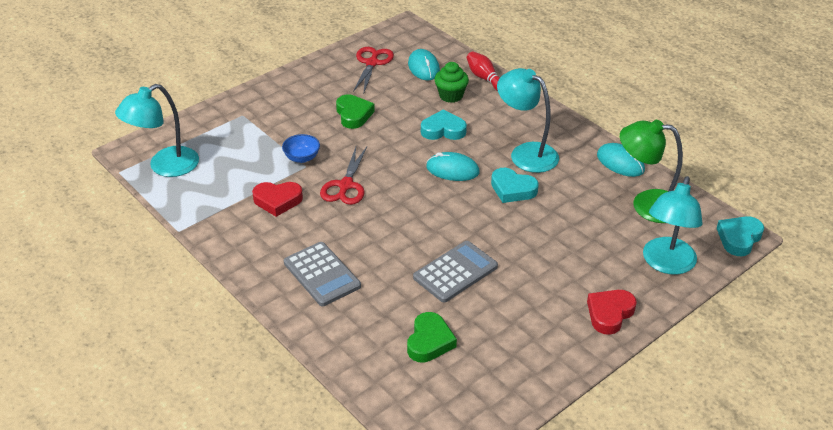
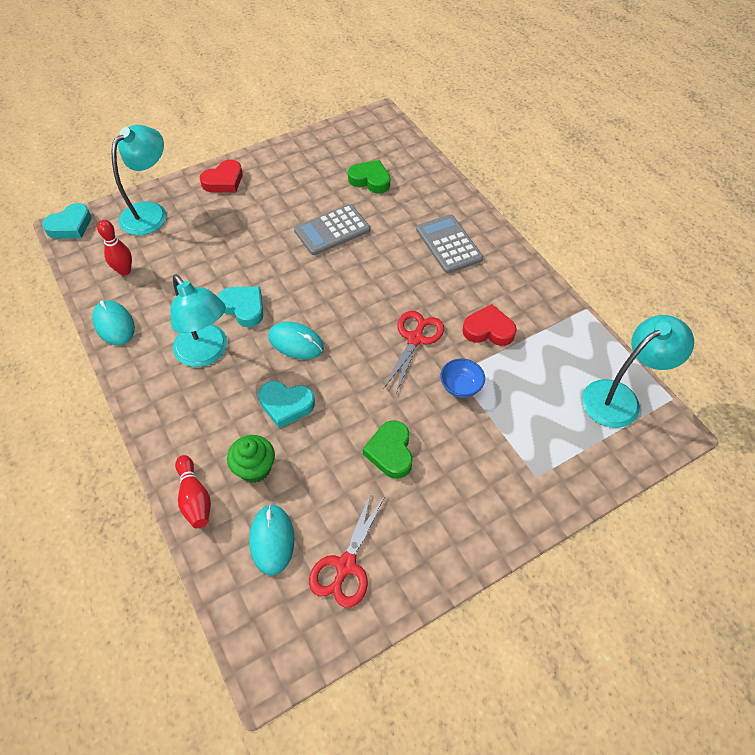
camera: 170 degrees left, 15 degrees up
(429, 341) = (370, 180): green heart -> green heart turned 90 degrees clockwise
(646, 204) = (124, 271): green lamp -> red bowling pin

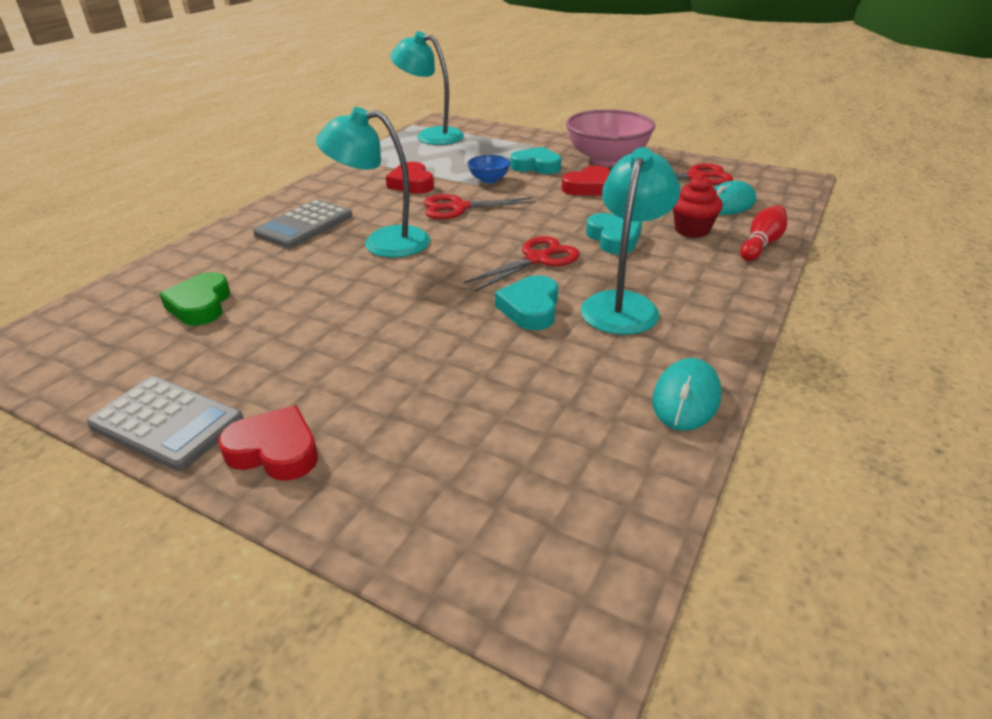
camera: 120 degrees left, 20 degrees down
(70, 226) = (572, 621): turquoise heart -> turquoise heart (536, 166)
(124, 271) = (590, 450): red bowling pin -> none
(151, 212) = (430, 504): turquoise lamp -> turquoise lamp (383, 242)
(255, 468) = (692, 230): green cupcake -> red cupcake
(296, 342) = (537, 259): turquoise mouse -> red scissors
(332, 230) = (333, 298): grey calculator -> grey calculator (167, 423)
(390, 452) = (588, 187): green heart -> red heart
(448, 517) = (607, 159): none -> pink bowl

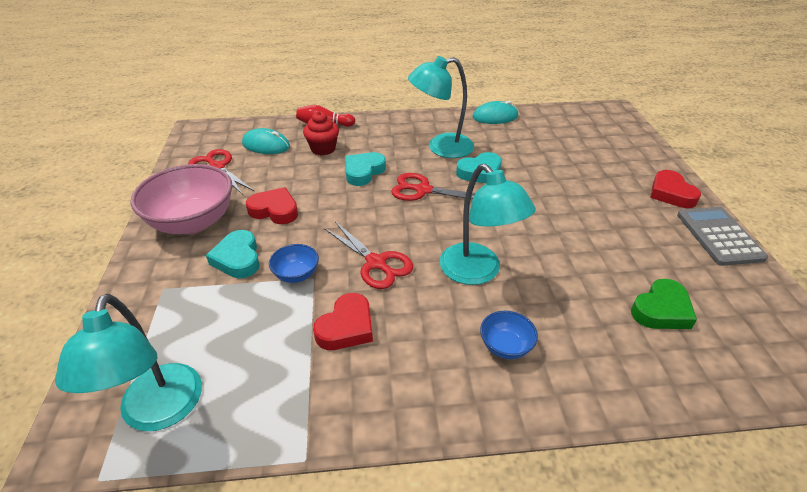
camera: 125 degrees left, 5 degrees up
(304, 225) = (505, 346): grey calculator -> blue bowl

